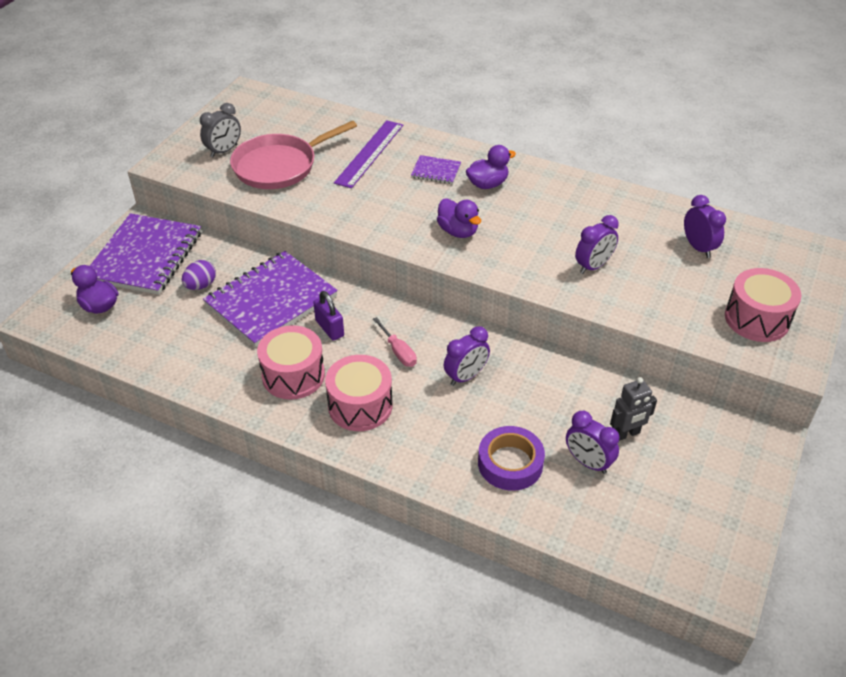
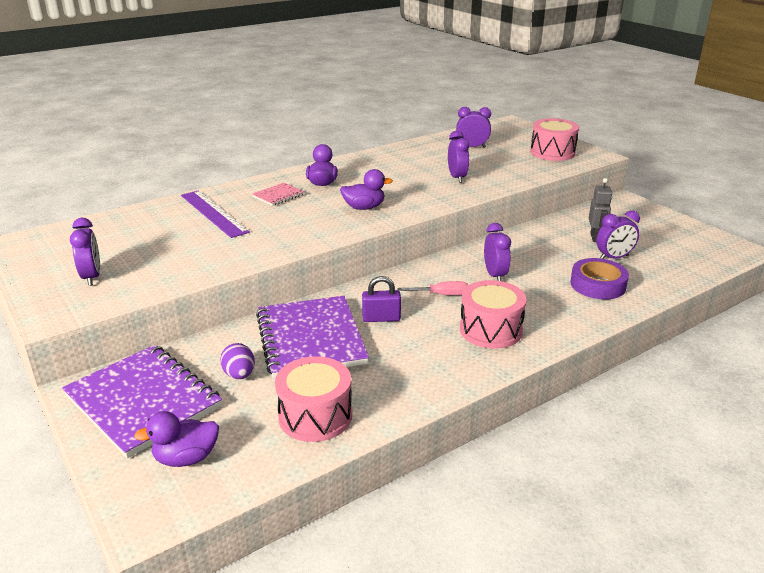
camera: 60 degrees left, 15 degrees down
(224, 151) = (92, 277): grey clock -> purple clock
(279, 166) = (164, 255): pink pan -> none
(293, 375) = (424, 353): pink drum -> pink drum (315, 416)
(436, 171) = (278, 196): purple notebook -> pink notebook

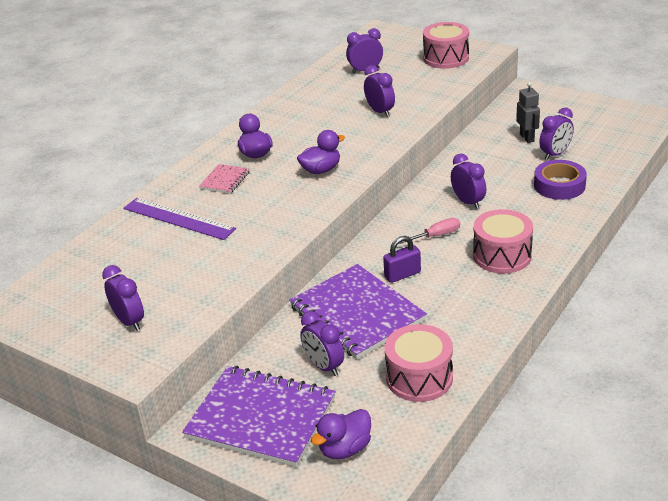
camera: 20 degrees left, 5 degrees up
(239, 375) = (324, 366): purple egg -> purple clock

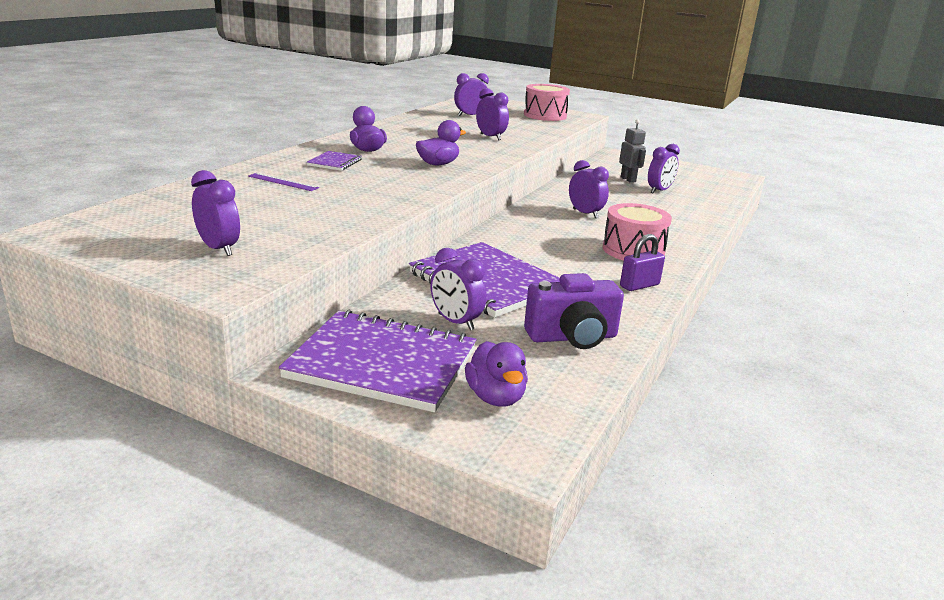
camera: 10 degrees left, 10 degrees down
(178, 218) = (283, 182): purple ruler -> purple ruler, size x0.55
(225, 180) = (335, 162): pink notebook -> purple notebook
(345, 449) = (495, 397): purple duck -> purple duck turned 60 degrees counterclockwise
(402, 275) = (531, 257): purple padlock -> purple padlock (639, 285)
(419, 378) = (572, 337): pink drum -> purple camera
(437, 235) = (560, 233): pink screwdriver -> none
(559, 185) = (672, 209): purple tape -> none

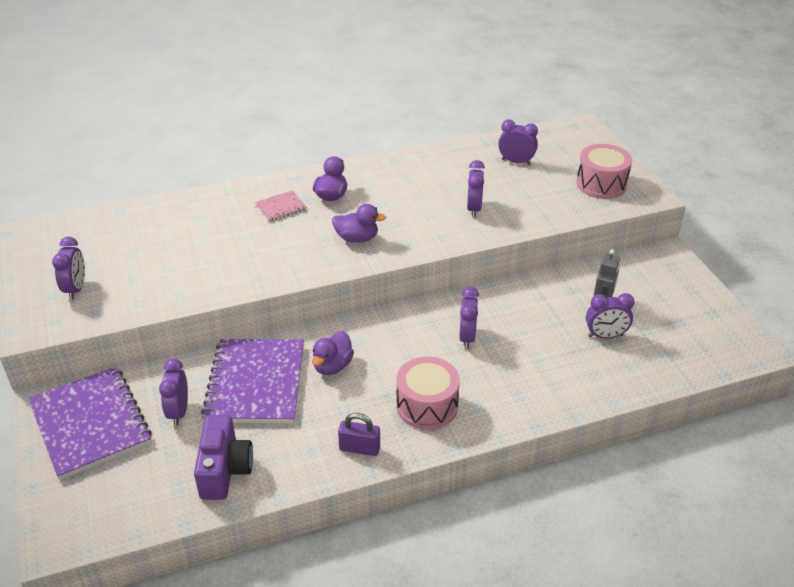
camera: 45 degrees right, 15 degrees up
(283, 182) = (210, 222): purple ruler -> none
(335, 162) = (281, 207): purple notebook -> pink notebook
(495, 397) = (105, 490): purple duck -> purple duck (332, 366)
(572, 337) = (225, 470): purple camera -> purple camera turned 120 degrees counterclockwise

